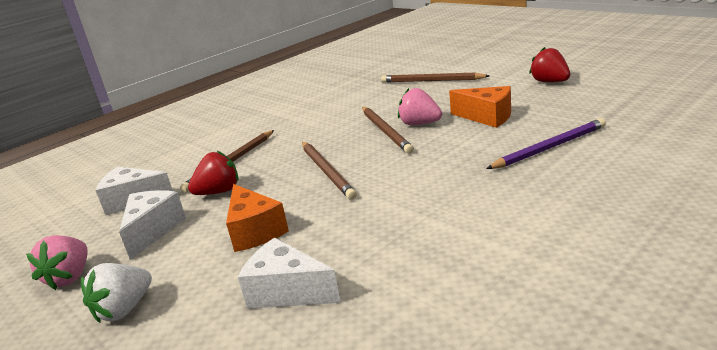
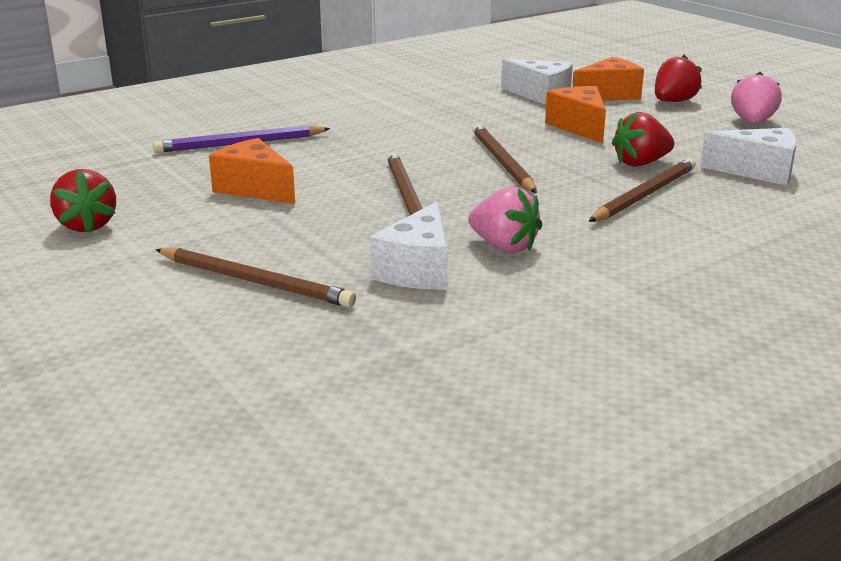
camera: 175 degrees left, 0 degrees up
(124, 309) = (673, 102): white strawberry -> red strawberry
(153, 231) = (697, 141): white cheese -> white cheese (418, 270)
(198, 311) = (608, 95): none -> orange cheese
(419, 124) = (351, 197): pink strawberry -> pink strawberry (504, 246)

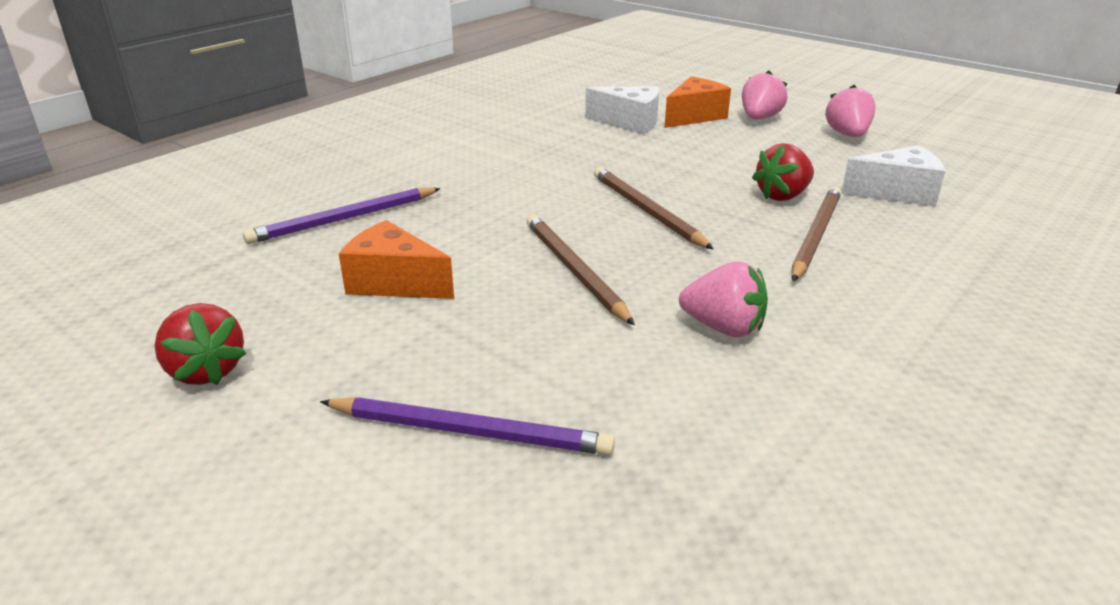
camera: 15 degrees left, 5 degrees up
(255, 282) = (470, 431): brown pencil -> purple pencil
(418, 270) = (652, 379): white cheese -> none
(579, 127) = (693, 157): orange cheese -> none
(673, 102) = (759, 118): red strawberry -> pink strawberry

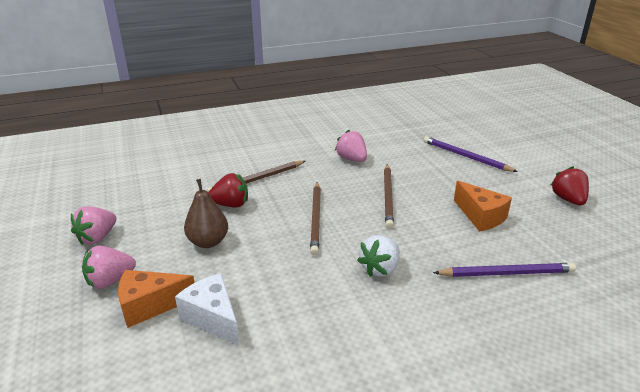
camera: 150 degrees left, 0 degrees up
(509, 186) = (380, 268): none -> white strawberry
(732, 159) = (208, 242): none -> brown pear
(897, 193) = (173, 187): white cheese -> none

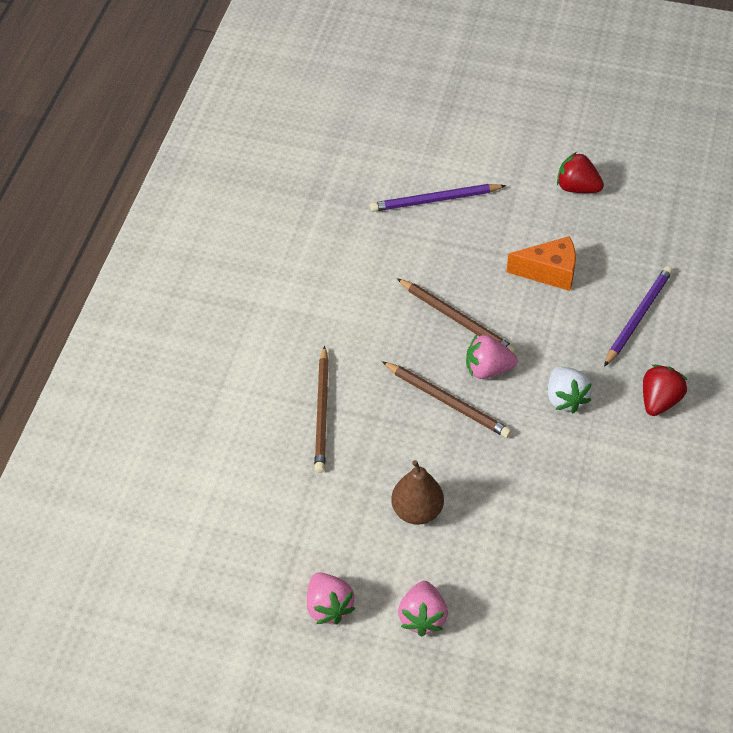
camera: 55 degrees left, 20 degrees up
(150, 305) = (487, 597): orange cheese -> none
(213, 318) = (540, 555): white cheese -> none
(231, 205) = (358, 461): red strawberry -> red strawberry (659, 401)
(352, 159) = (352, 301): pink strawberry -> pink strawberry (487, 370)

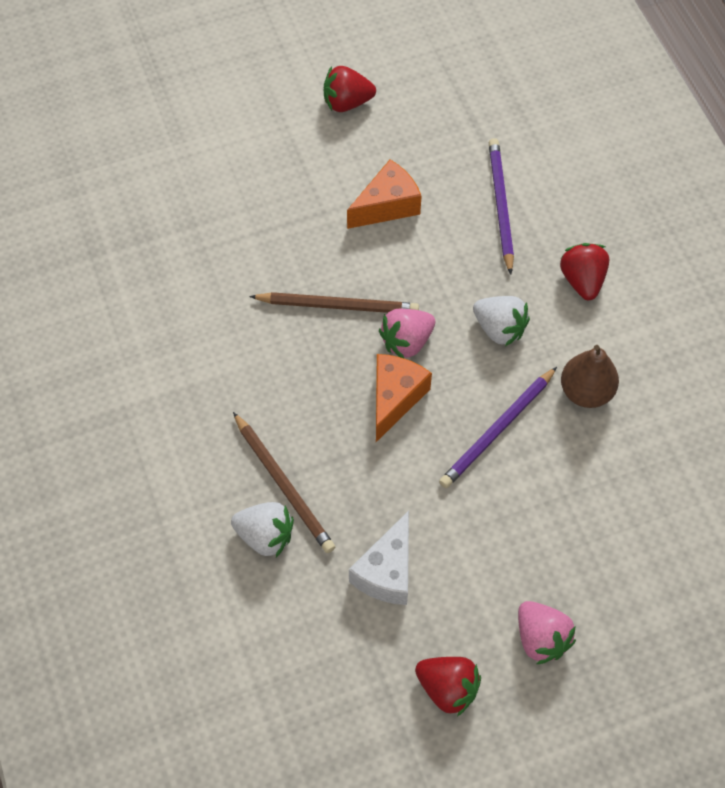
camera: 35 degrees left, 10 degrees up
(282, 437) = (265, 536): none -> white strawberry
(328, 607) = (447, 688): pink strawberry -> red strawberry
(348, 509) = (387, 572): none -> white cheese
(417, 511) = (453, 532): brown pear -> brown pear (586, 392)
(435, 200) = (221, 190): purple pencil -> purple pencil (497, 430)
(447, 402) = (395, 398): brown pencil -> orange cheese

